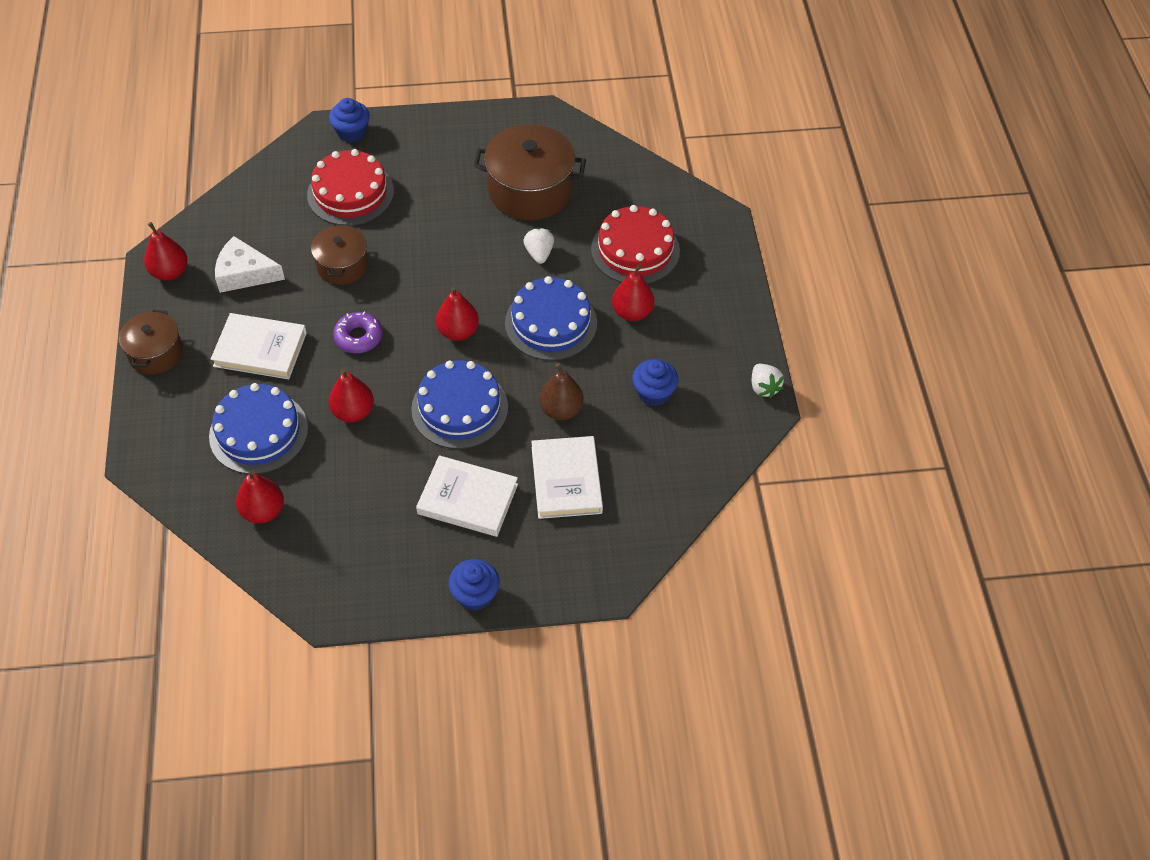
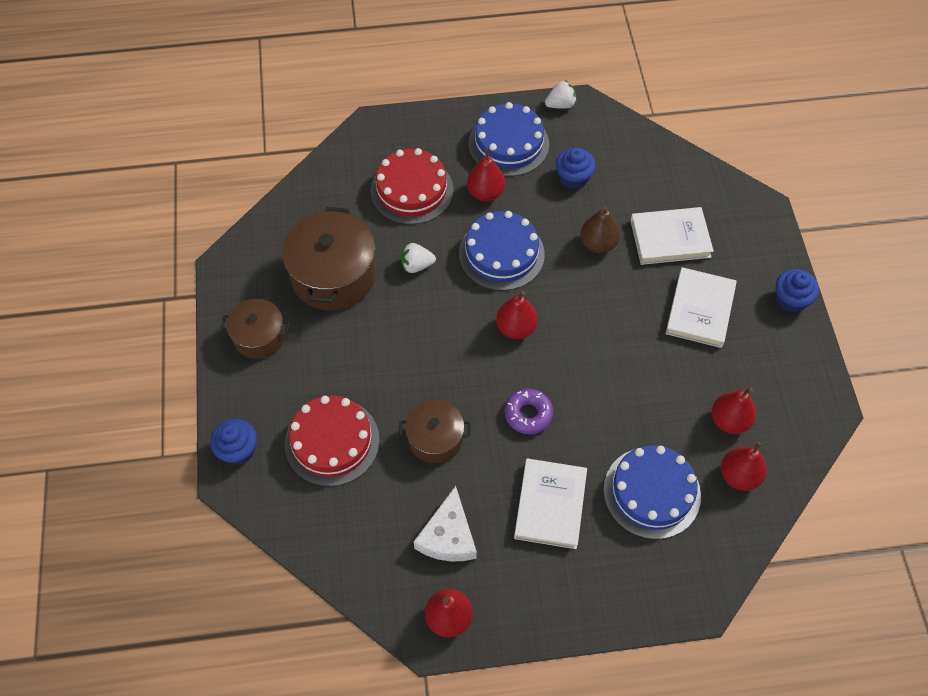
camera: 90 degrees left, 5 degrees up
(156, 353) = (563, 612): brown pot -> brown pot (259, 337)
(353, 412) = (618, 410): red pear -> red pear (729, 420)
(459, 408) = (604, 321): blue cake -> blue cake (508, 144)

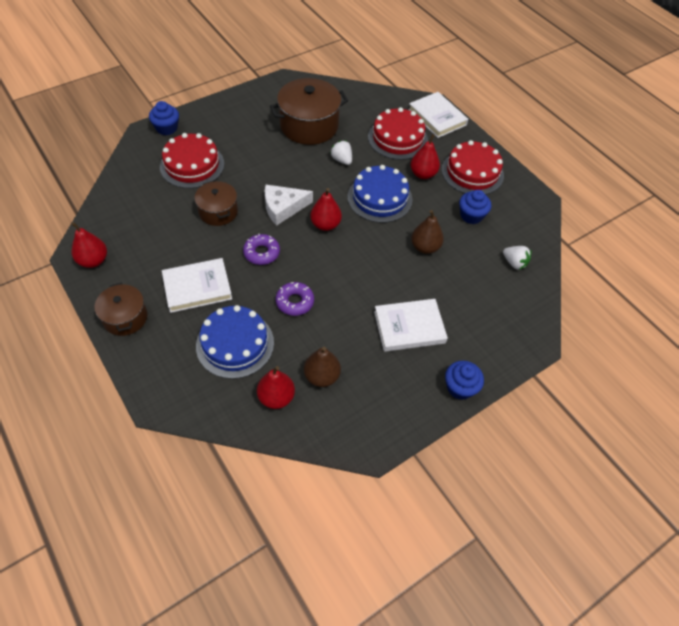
camera: 60 degrees right, 5 degrees down
(259, 337) = (246, 110): brown pot -> brown pot (125, 317)
(448, 536) = (151, 241): white cheese -> white cheese (283, 208)
(508, 144) = (472, 172): blue cake -> red cake
(560, 104) = (529, 188): white strawberry -> white strawberry (514, 263)
(618, 407) = (295, 302): none -> purple donut
(670, 238) = (461, 289): white book -> white book (437, 117)
(729, 420) = (321, 376): red pear -> brown pear

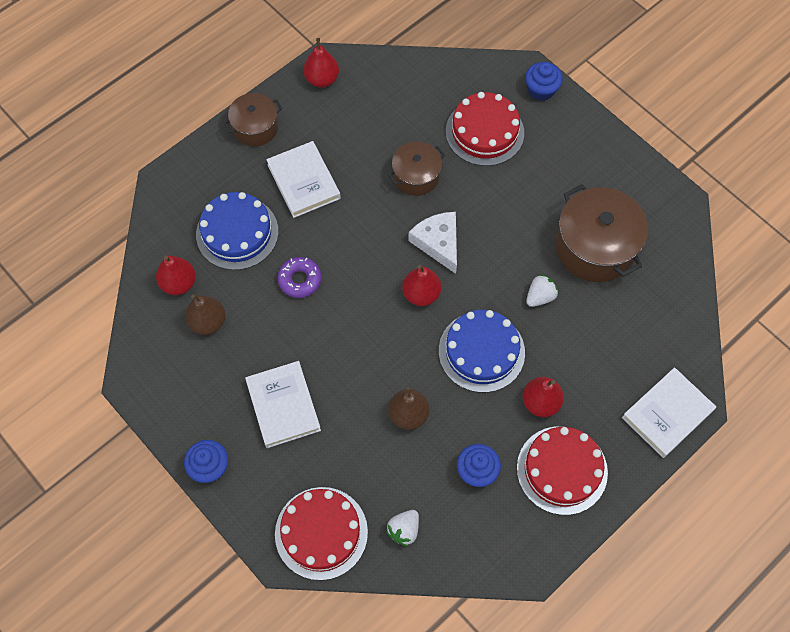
camera: 85 degrees right, 10 degrees up
(261, 253) = (363, 233): purple donut -> none
(397, 138) = (603, 363): red cake -> red cake (321, 533)

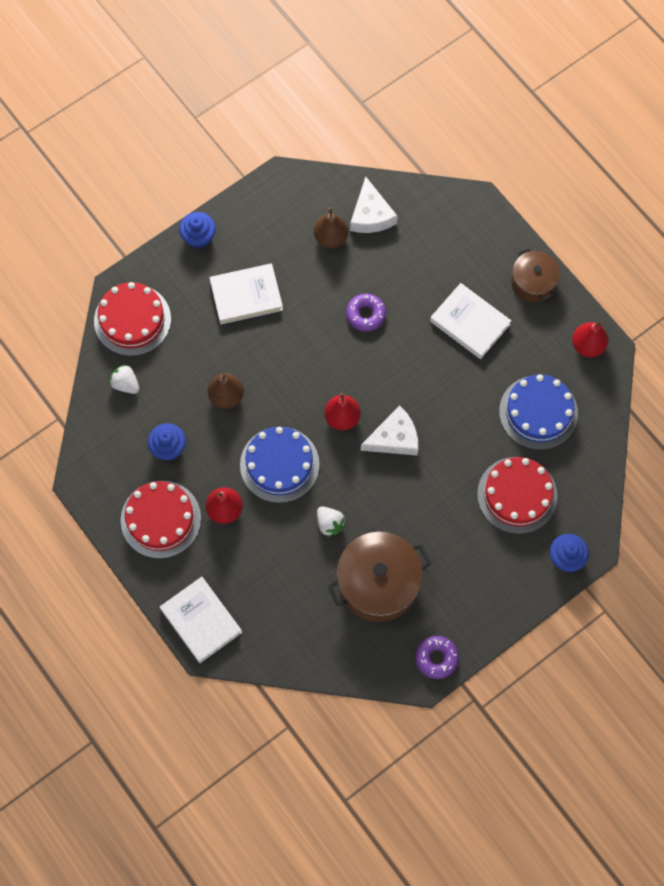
camera: 95 degrees right, 5 degrees up
(179, 283) = (371, 215): red pear -> white cheese
(237, 233) = (418, 263): blue cake -> blue cake (538, 412)
(304, 181) = (469, 323): white book -> white book turned 60 degrees clockwise
(416, 176) = (469, 424): brown pot -> none
(660, 191) = (436, 658): none -> purple donut

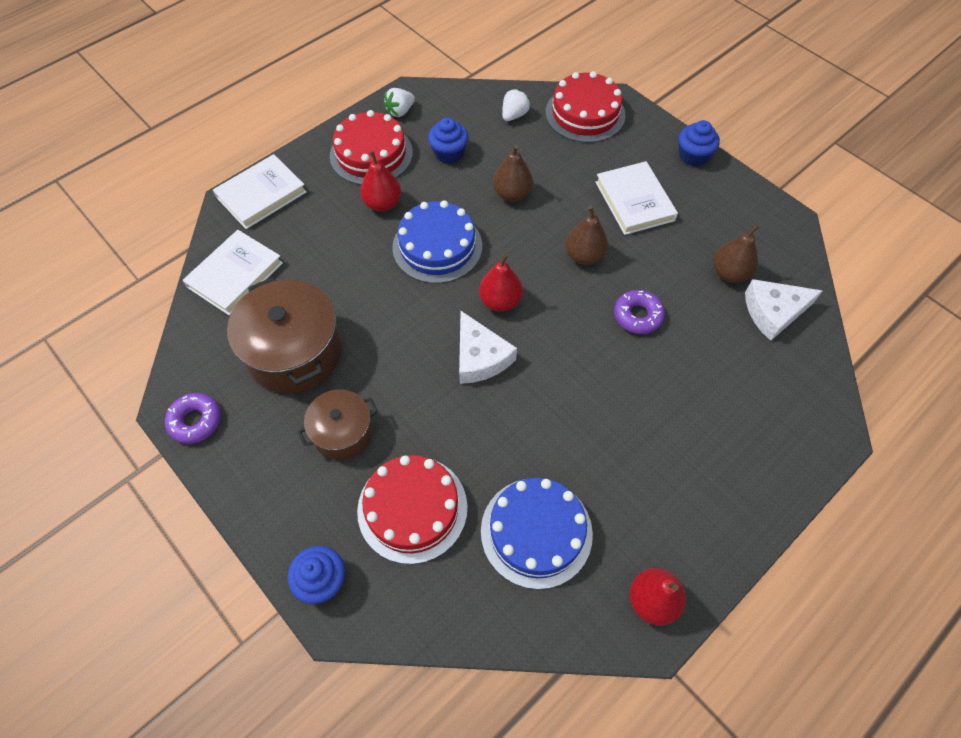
camera: 85 degrees right, 10 degrees down
(302, 346) = (584, 256): none -> brown pear
(329, 524) = (368, 298): white strawberry -> white strawberry (400, 111)
(469, 323) = (652, 434): white book -> white book (235, 275)
(533, 282) = (734, 515): brown pot -> brown pot (343, 432)

